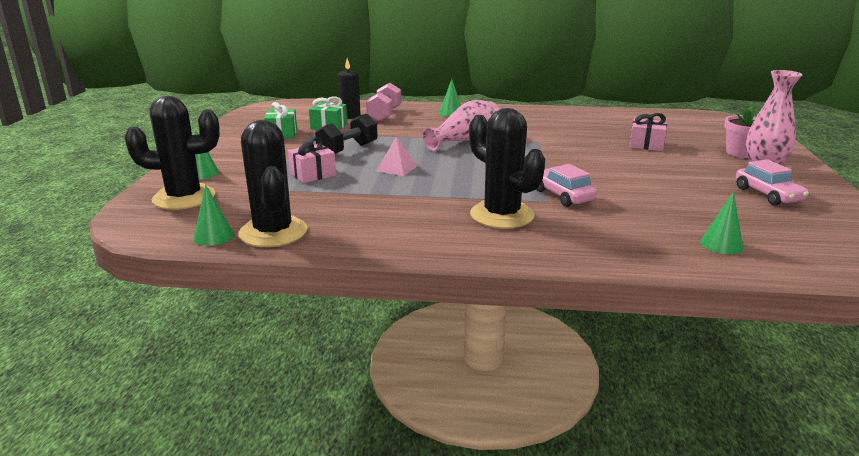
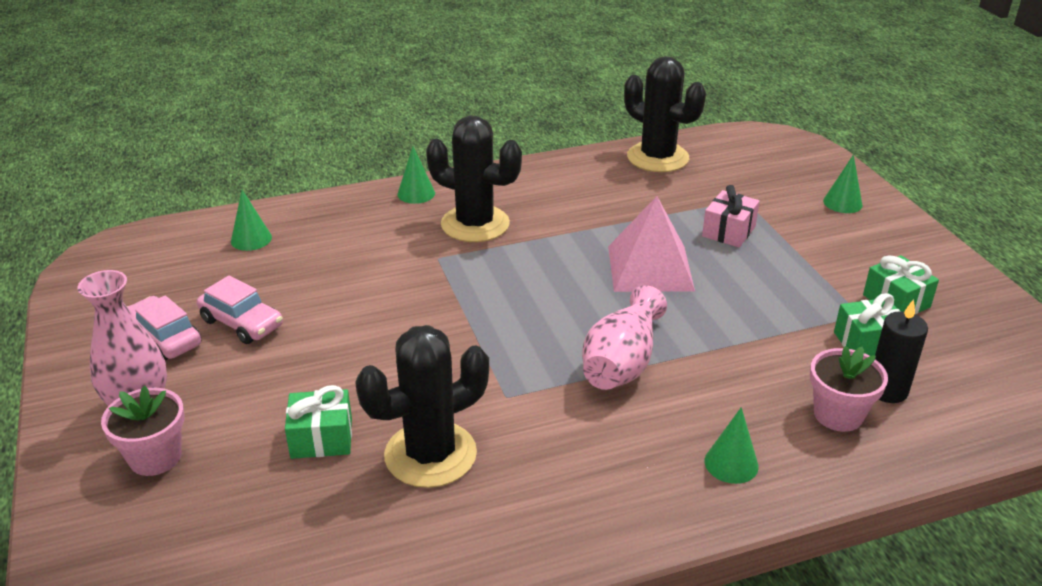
camera: 155 degrees right, 10 degrees up
(184, 198) = (795, 170): black cactus -> black cactus (430, 454)
(214, 236) = (697, 144): green cone -> green cone (416, 193)
(348, 150) = (755, 289): black dumbbell -> none
(384, 115) = (838, 414): pink dumbbell -> pink flower pot
(397, 168) = (650, 268): pink pyramid -> pink pyramid, size x1.87
(562, 195) = (423, 270): pink car -> pink car (242, 323)
(646, 145) = (321, 438): pink gift -> green gift

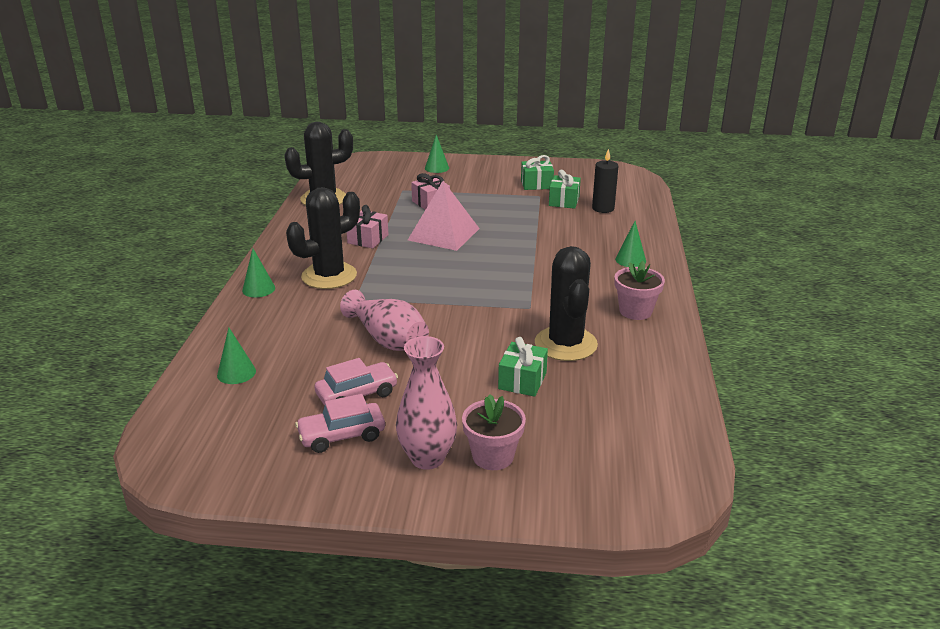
camera: 65 degrees left, 5 degrees down
(584, 219) = (368, 239): none -> pink gift
(622, 362) = (527, 266): pink vase -> pink vase (388, 339)
(838, 414) = (612, 224): pink flower pot -> pink flower pot (635, 311)

